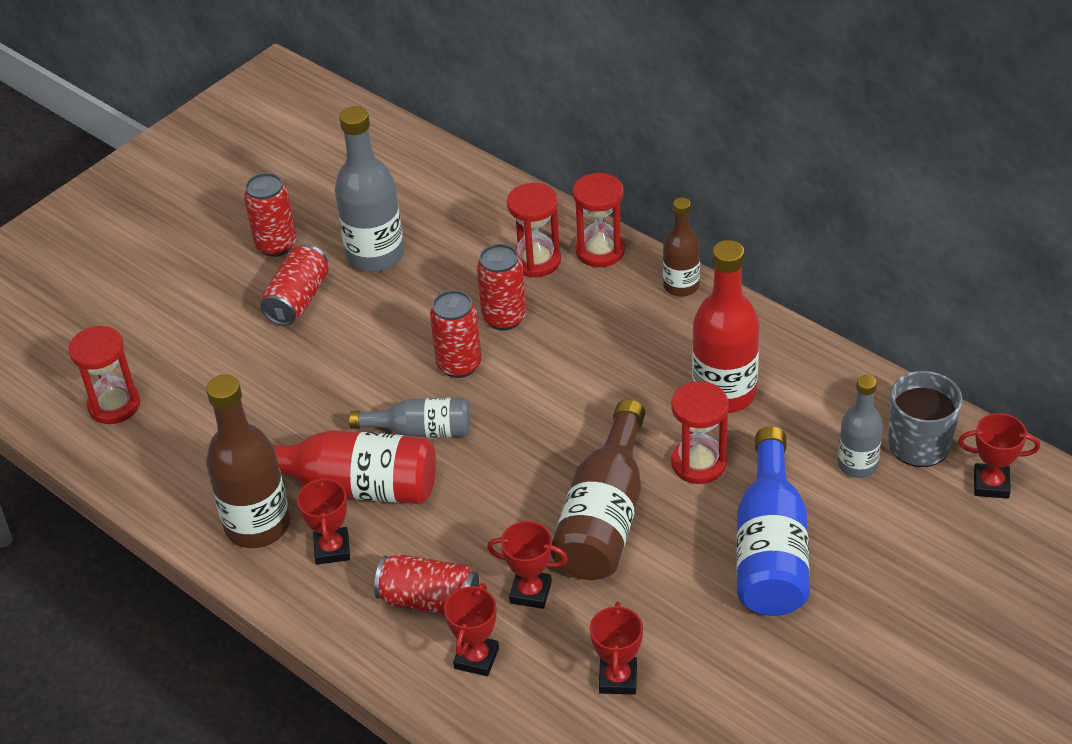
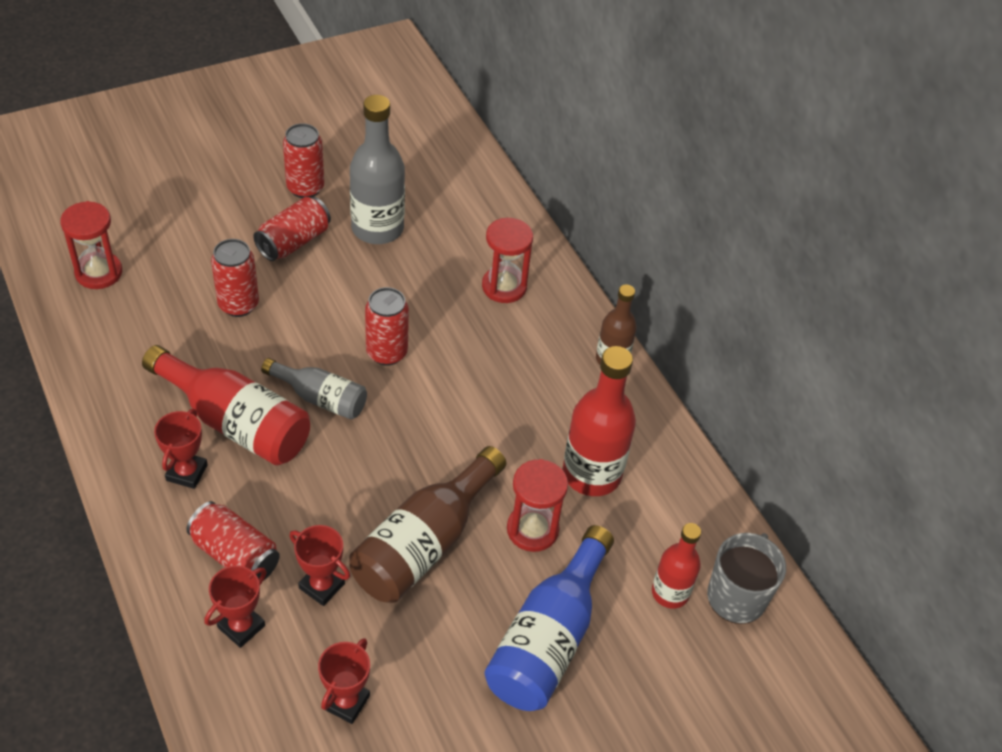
camera: 15 degrees right, 5 degrees up
(257, 525) = (142, 425): brown bottle -> none
(504, 318) = (448, 326): red can -> red can (238, 304)
(600, 251) = (562, 299): red hourglass -> none
(857, 465) = (670, 593): grey bottle -> red bottle
(991, 484) = (780, 666): red trophy -> none

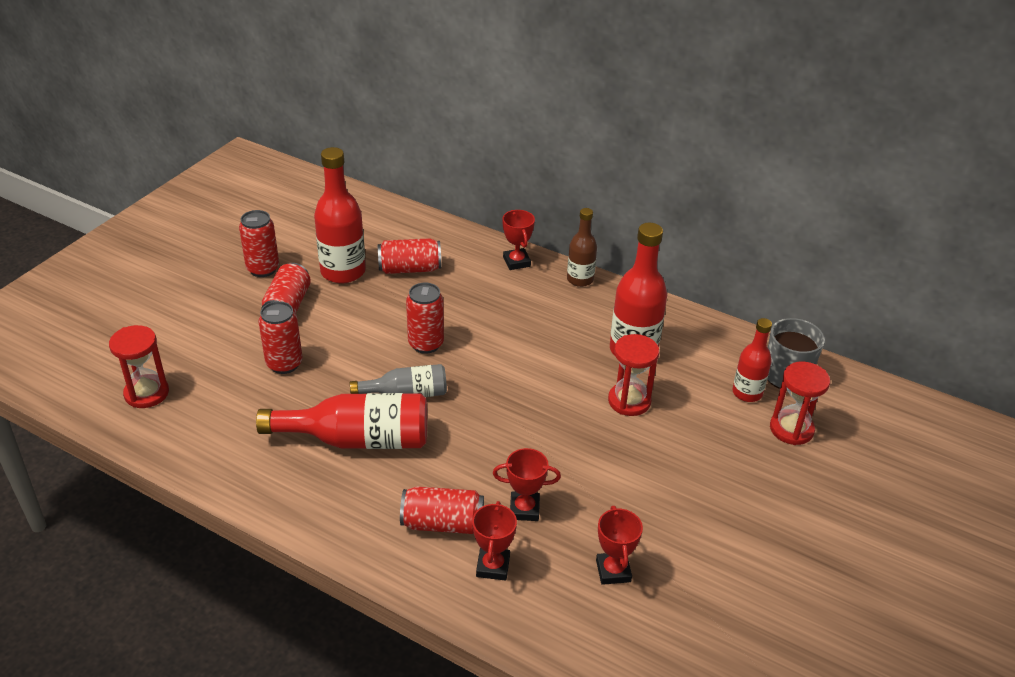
camera: 30 degrees left, 10 degrees down
(187, 472) = (352, 490): red trophy -> red trophy (516, 262)
(377, 228) = (343, 272): grey bottle -> red bottle
(424, 543) = (568, 446): brown bottle -> none
(445, 257) = (409, 269): none -> red can
(504, 287) = (467, 269): red hourglass -> red hourglass (791, 429)
(548, 639) = (702, 459): blue bottle -> none

